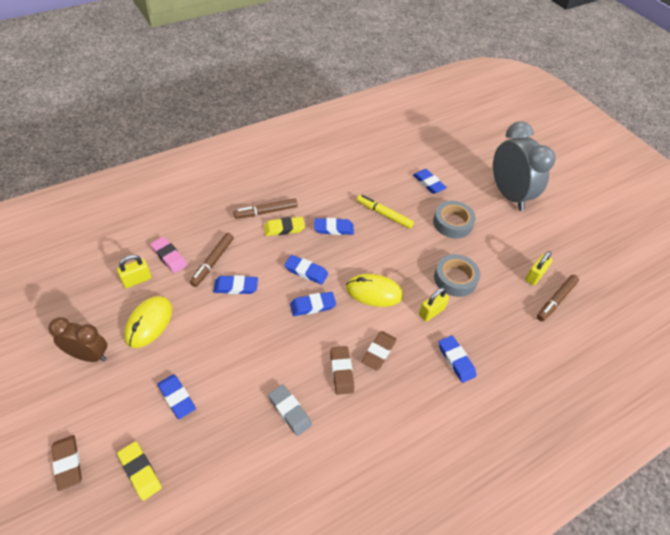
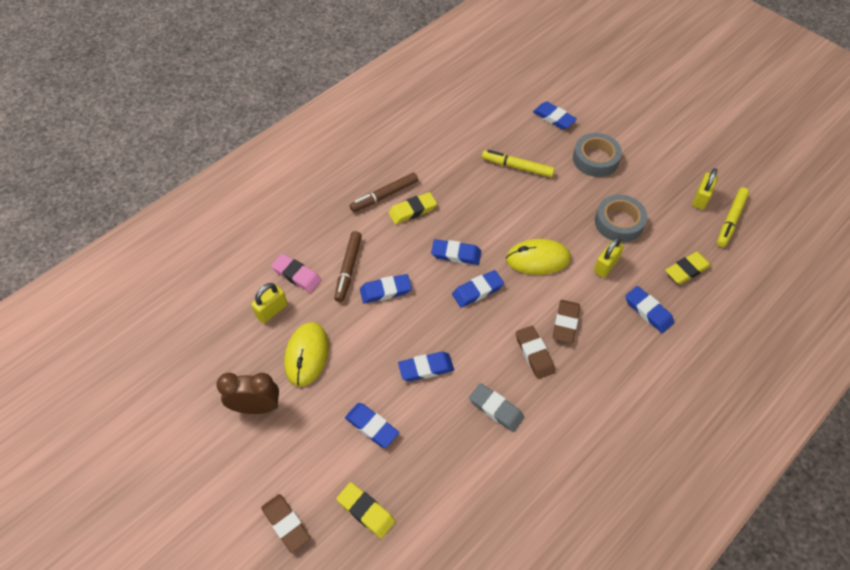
camera: 10 degrees left, 5 degrees up
(333, 228) = (467, 197): blue eraser -> blue eraser (426, 368)
(502, 333) = (687, 270): none -> yellow eraser
(508, 195) = (645, 111): grey clock -> none
(556, 300) = (730, 220): brown marker -> yellow marker

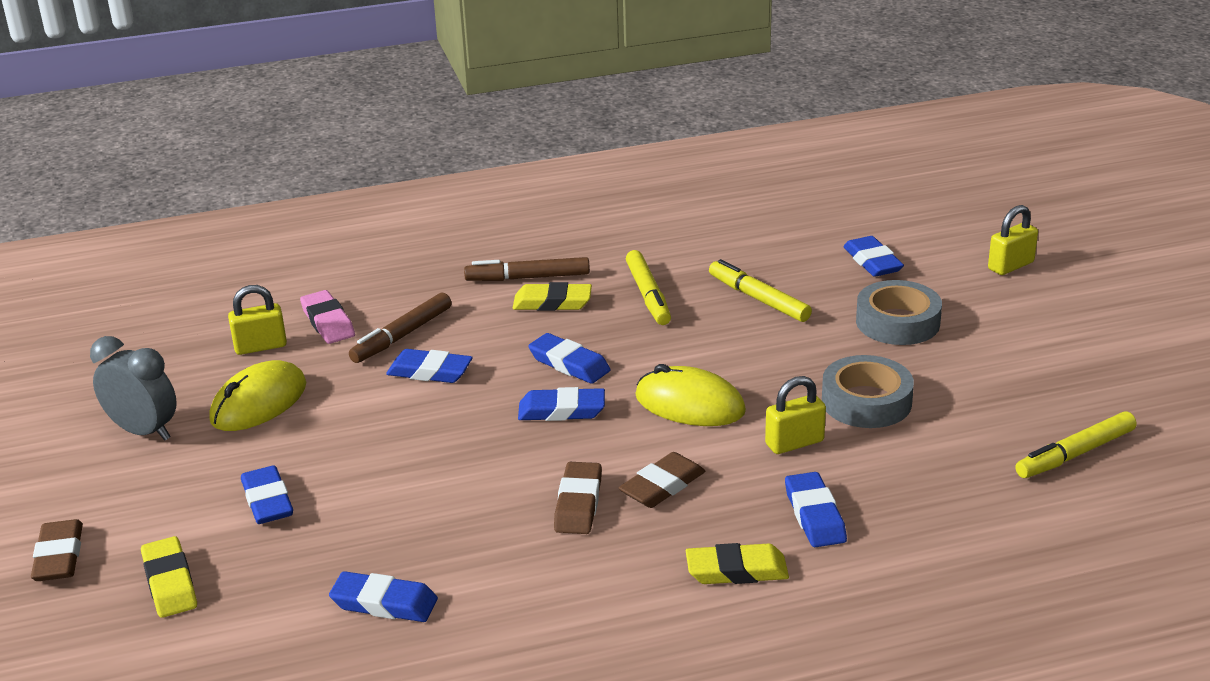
camera: 30 degrees right, 25 degrees down
(256, 407) = (143, 431): brown clock -> grey clock
(426, 368) = (403, 467): blue eraser -> blue eraser (384, 603)
(459, 185) = (648, 295): none -> yellow marker
(496, 409) = (459, 543): grey eraser -> none
(687, 270) = (933, 488): yellow eraser -> yellow eraser (736, 570)
(701, 198) = (1043, 414): yellow padlock -> yellow padlock (1010, 266)

